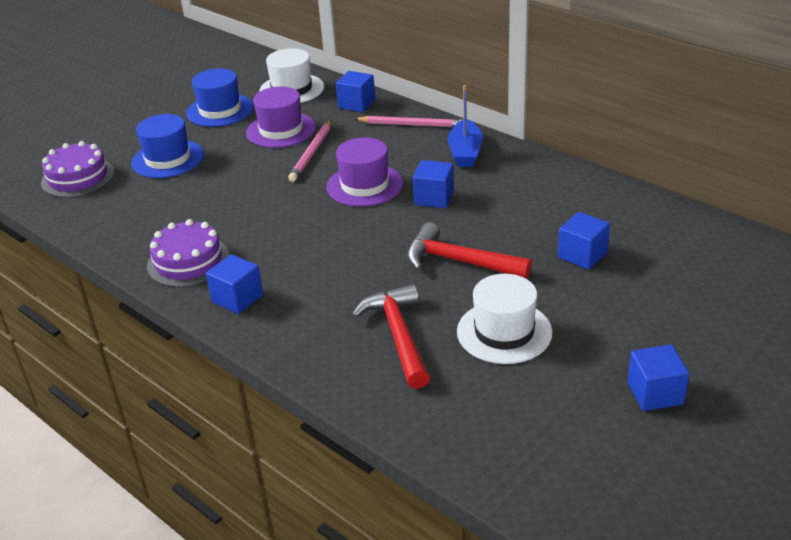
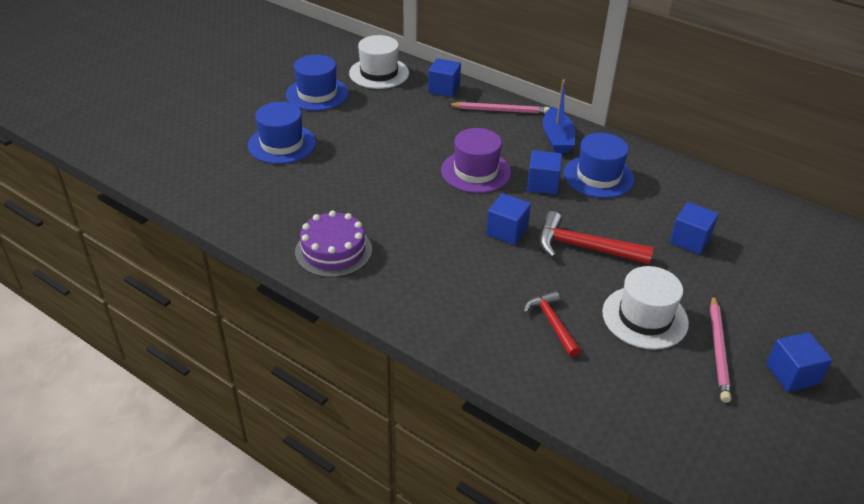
camera: 10 degrees left, 5 degrees up
(78, 177) = (199, 163): purple cake -> none
(237, 298) = (392, 288): blue cube -> blue cube (507, 231)
(281, 130) = (381, 115): purple hat -> none
(312, 153) = (417, 138): pink pencil -> pink pencil (718, 350)
(398, 336) = (552, 323): red hammer -> red hammer, size x0.65
(499, 190) = (598, 176): none -> blue hat

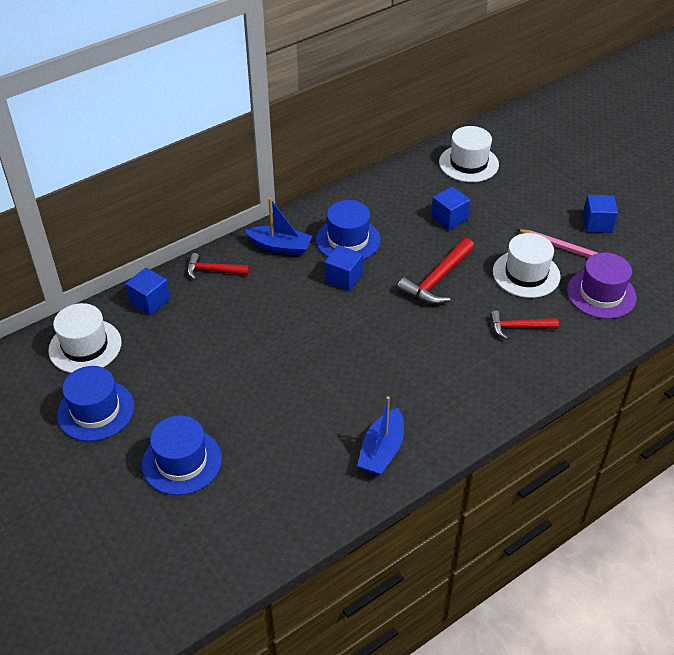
camera: 70 degrees left, 5 degrees up
(333, 250) = (382, 450): purple cake -> blue boat
(476, 171) = (305, 317): purple hat -> purple hat (601, 294)
(500, 110) = (213, 271): pink pencil -> red hammer
(507, 231) = (399, 321): blue cube -> none
(800, 240) = (468, 163): none -> white hat

